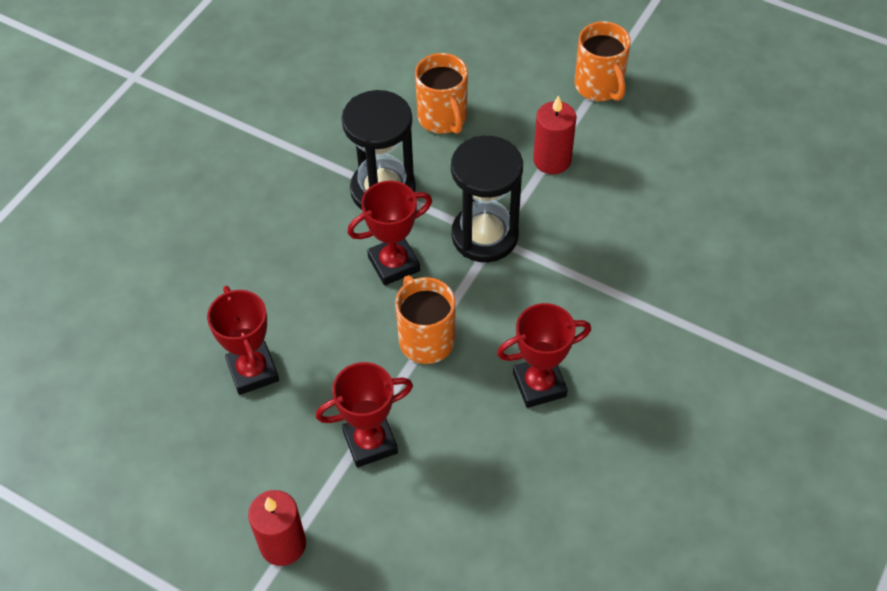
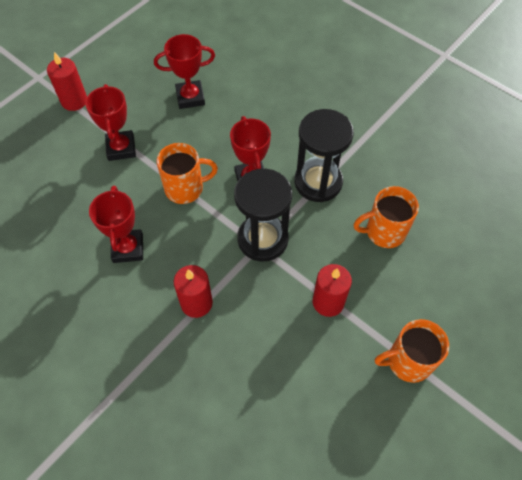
camera: 100 degrees right, 5 degrees up
(594, 288) = (196, 303): none -> red candle

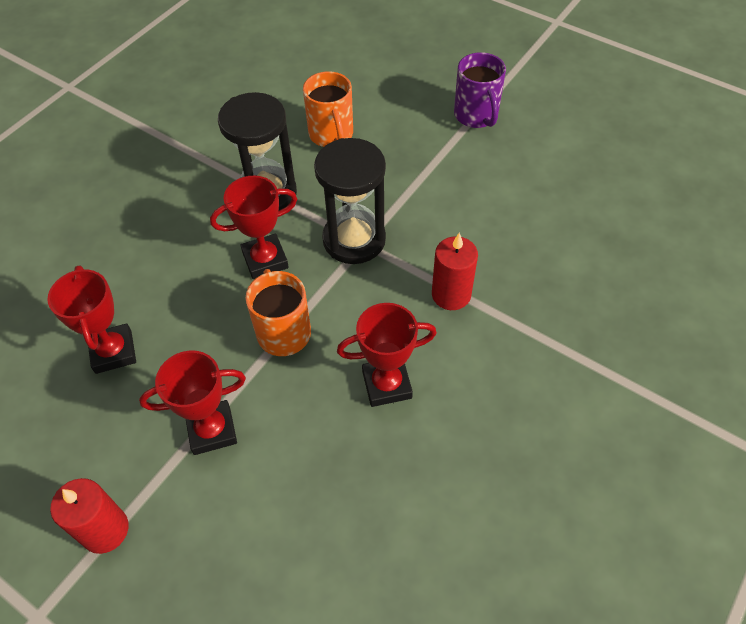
camera: 95 degrees left, 5 degrees down
(328, 302) = (425, 176): red candle -> none
(407, 361) = (476, 115): orange mug -> purple mug

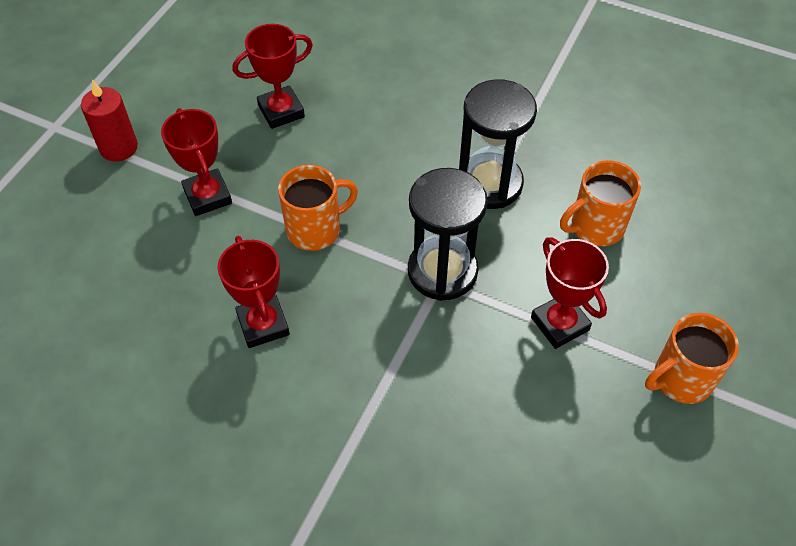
camera: 80 degrees right, 0 degrees up
(265, 260) = (400, 199): red trophy -> red trophy (559, 324)
(451, 294) = (382, 373): red candle -> none
(476, 115) = (681, 379): purple mug -> orange mug

